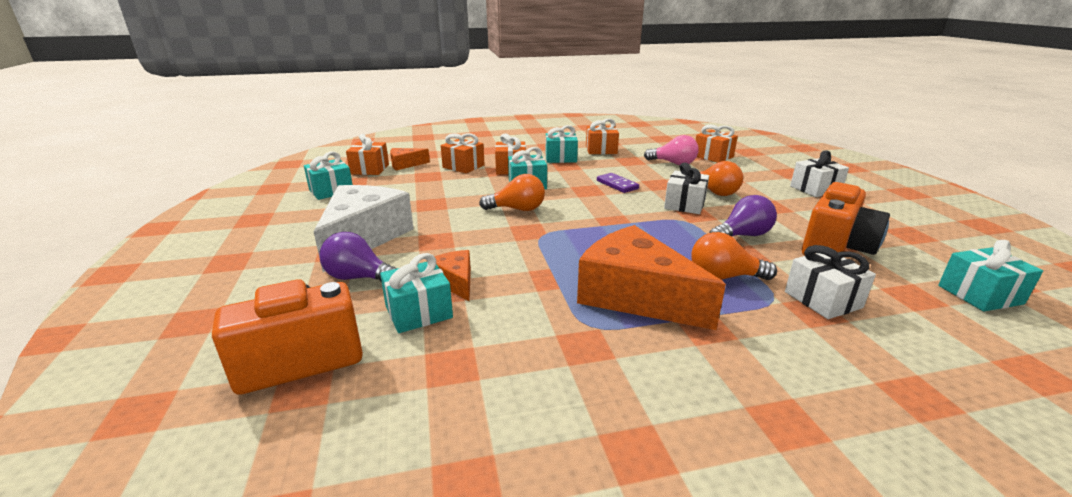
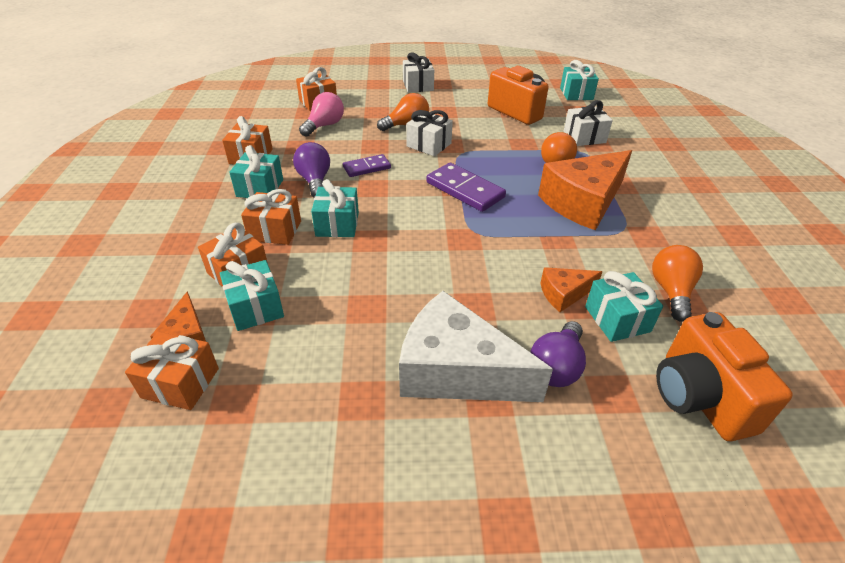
camera: 80 degrees left, 15 degrees up
(331, 191) = (265, 429): turquoise gift -> turquoise gift (255, 307)
(517, 209) = (408, 239): orange light bulb -> orange light bulb (671, 291)
(611, 226) = (464, 190): none -> purple domino
(742, 235) = (494, 137): purple light bulb -> purple light bulb (315, 181)

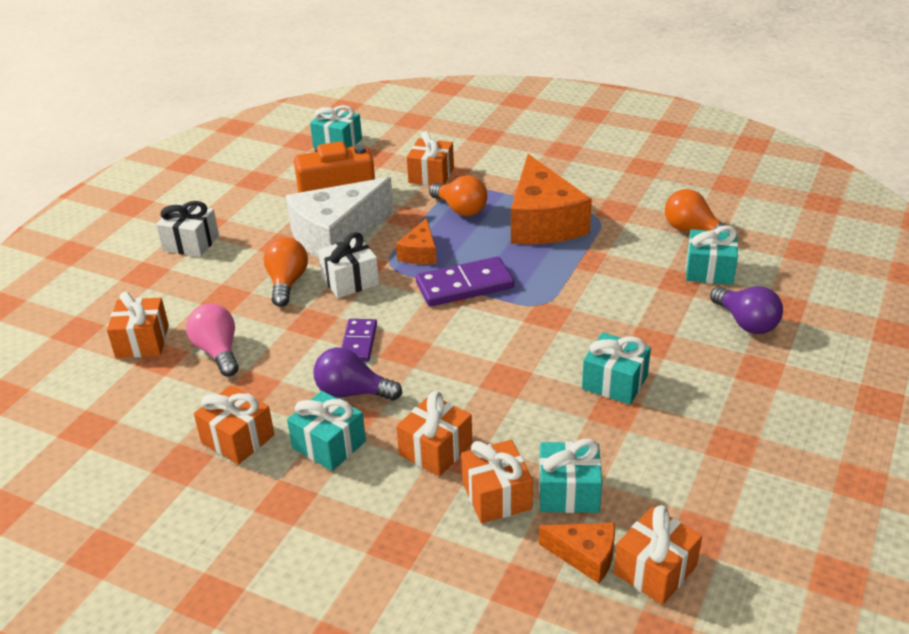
camera: 60 degrees left, 5 degrees down
(337, 224) = (459, 396): turquoise gift -> turquoise gift (614, 382)
(456, 370) = (725, 378): white cheese -> white cheese (337, 235)
(564, 294) = (664, 285): orange cheese -> orange cheese (420, 253)
(584, 137) = (431, 175): white gift -> orange gift
(699, 397) = (805, 268): orange camera -> none

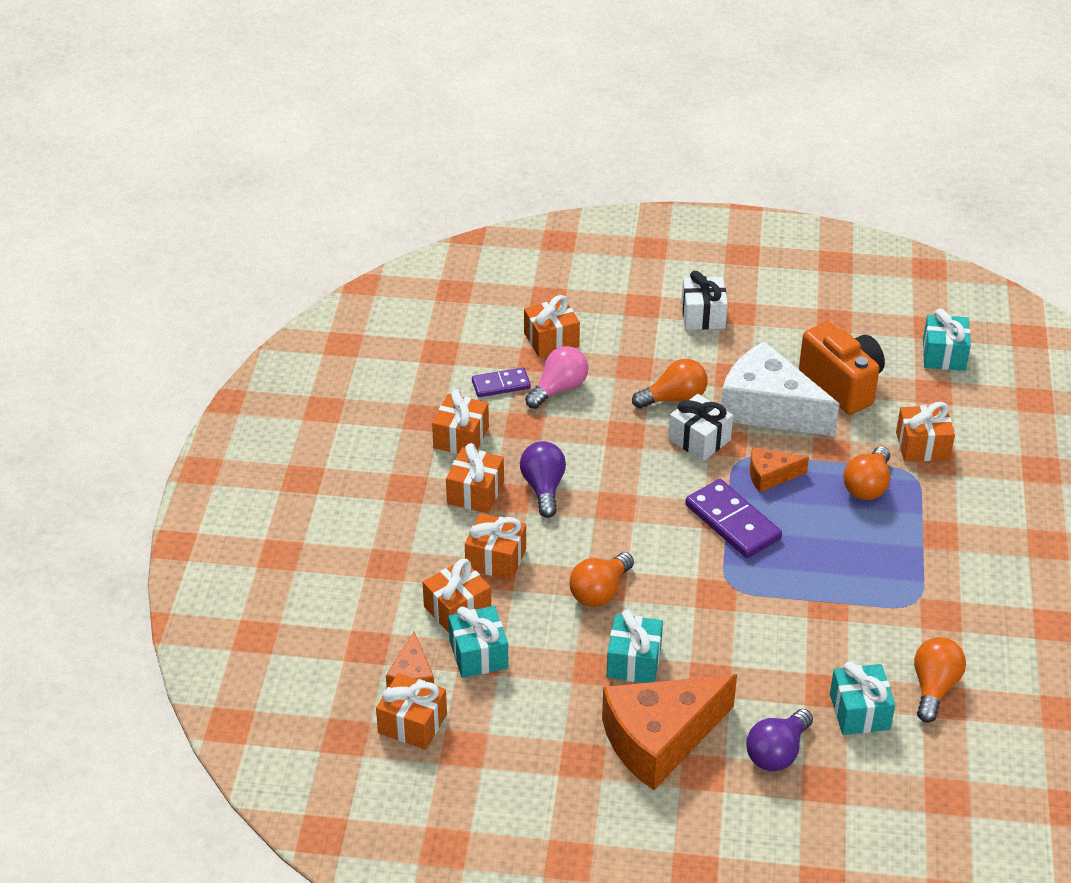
camera: 70 degrees right, 5 degrees up
(329, 445) = (475, 493): turquoise gift -> orange gift
(358, 342) = (611, 472): purple domino -> purple domino (501, 384)
(515, 385) = (600, 592): none -> orange light bulb
(543, 222) = (879, 557): orange cheese -> orange cheese (660, 739)

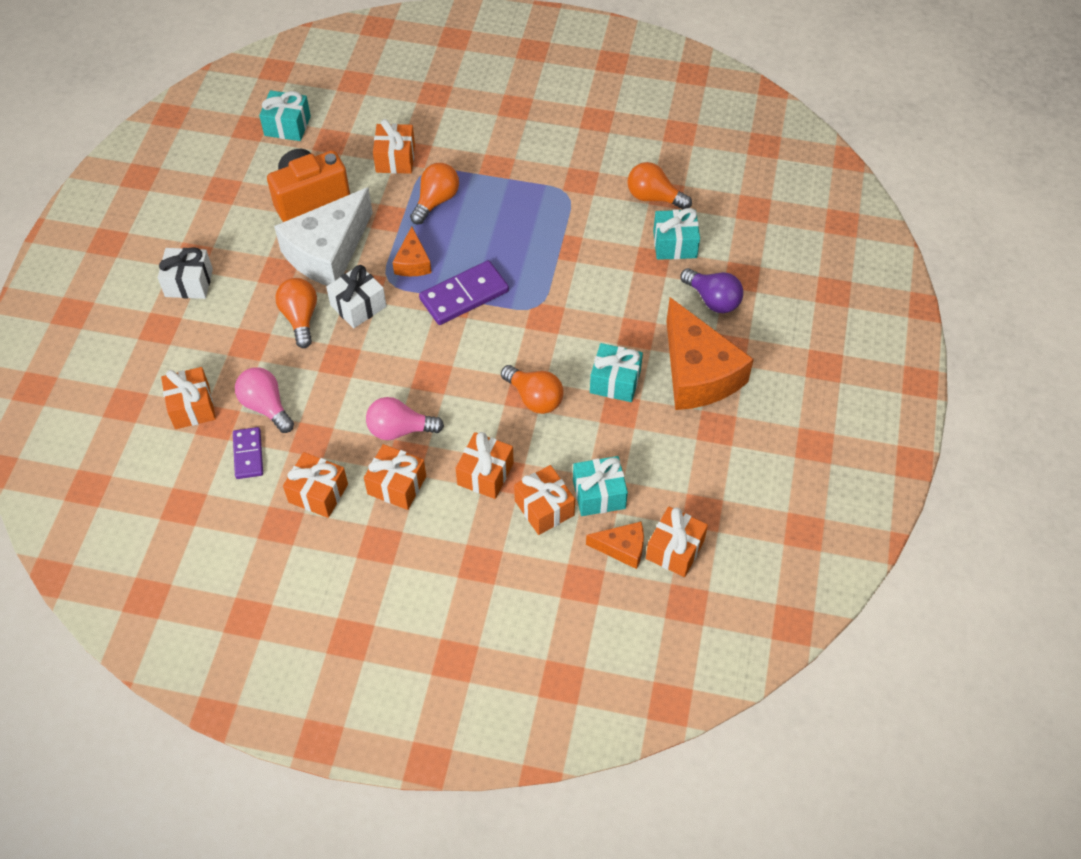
camera: 85 degrees left, 15 degrees up
(543, 488) = (400, 429): purple light bulb -> pink light bulb
(867, 486) = (436, 201): orange light bulb -> orange light bulb turned 90 degrees counterclockwise

